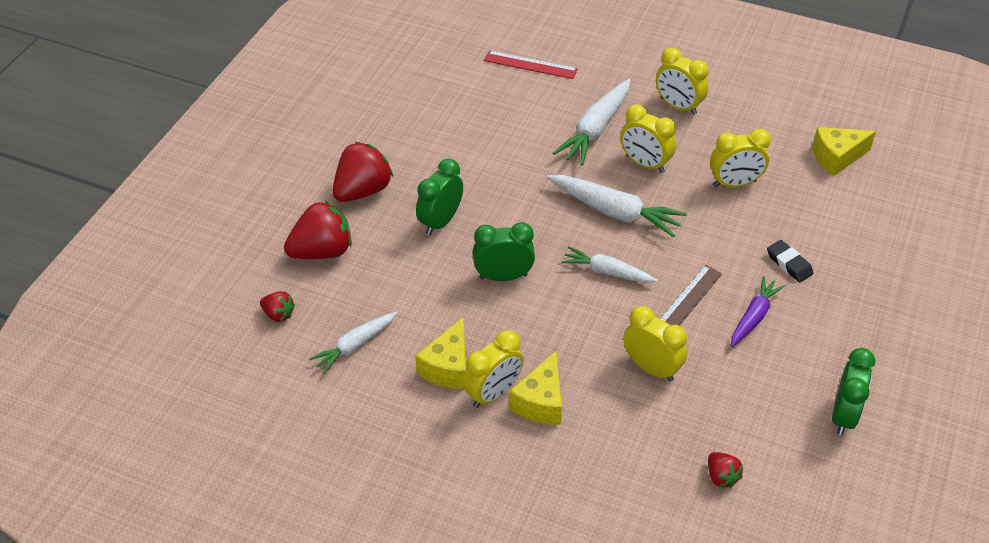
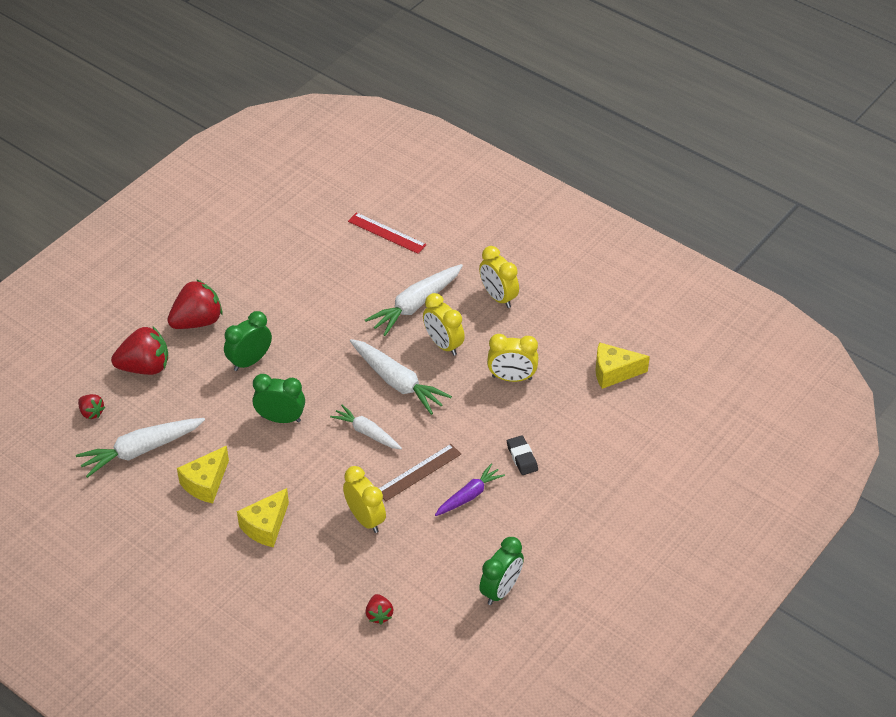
camera: 15 degrees right, 0 degrees up
(355, 345) = (141, 450): white carrot -> white carrot, size x1.57
(493, 393) = (232, 511): yellow clock -> none

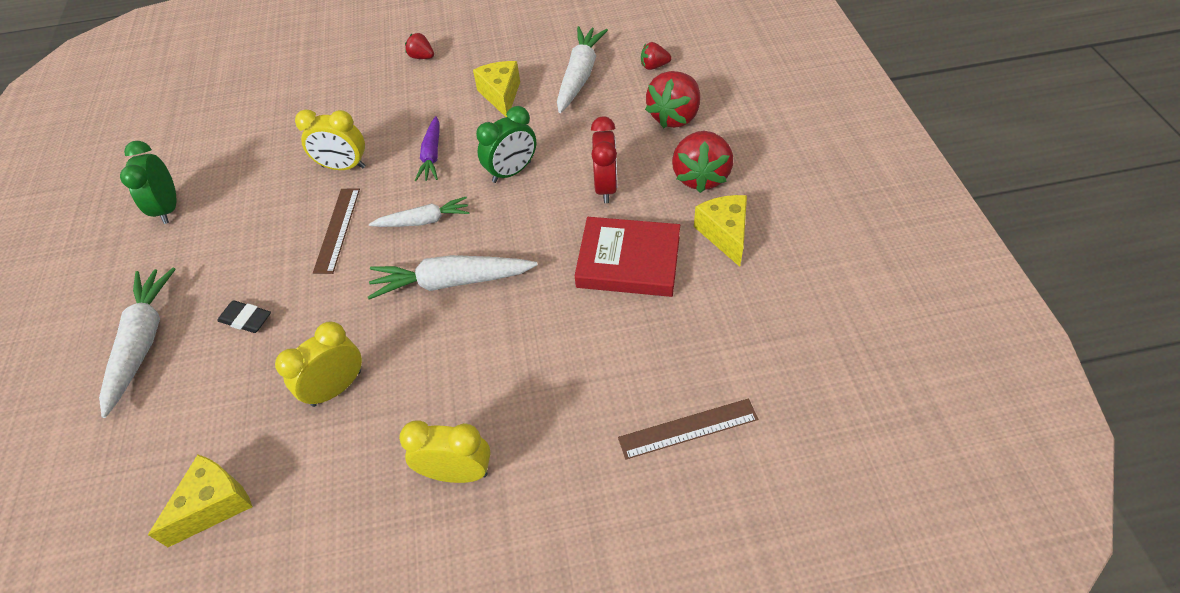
camera: 135 degrees right, 5 degrees up
(250, 361) = (605, 187): green clock -> red clock
(265, 526) = (417, 107): yellow cheese -> yellow cheese (724, 234)
(302, 314) = (628, 261): none -> red book
(379, 615) = (260, 126): red strawberry -> red strawberry (422, 57)
(386, 233) = (688, 428): red ruler -> brown ruler
(415, 305) = (536, 373): white carrot -> white carrot (143, 342)
(443, 344) = (452, 357): yellow clock -> none
(469, 495) = (268, 249): purple carrot -> purple carrot (432, 155)

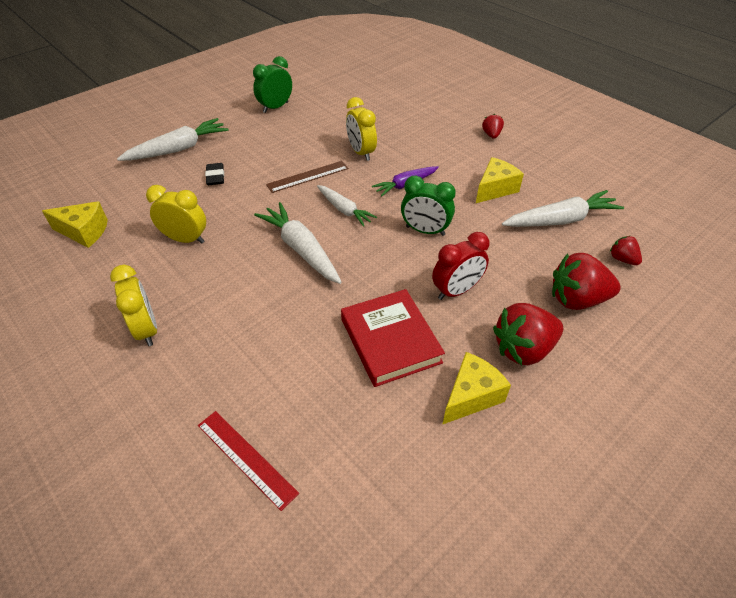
camera: 55 degrees right, 5 degrees down
(688, 428) = (246, 458): brown ruler -> red ruler

